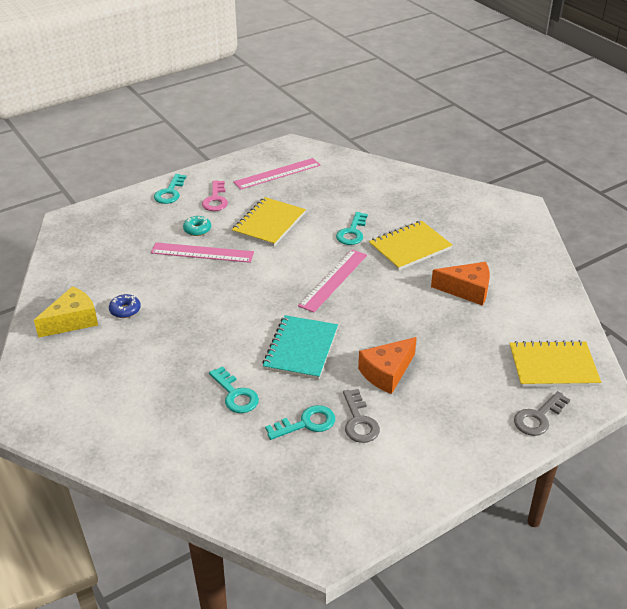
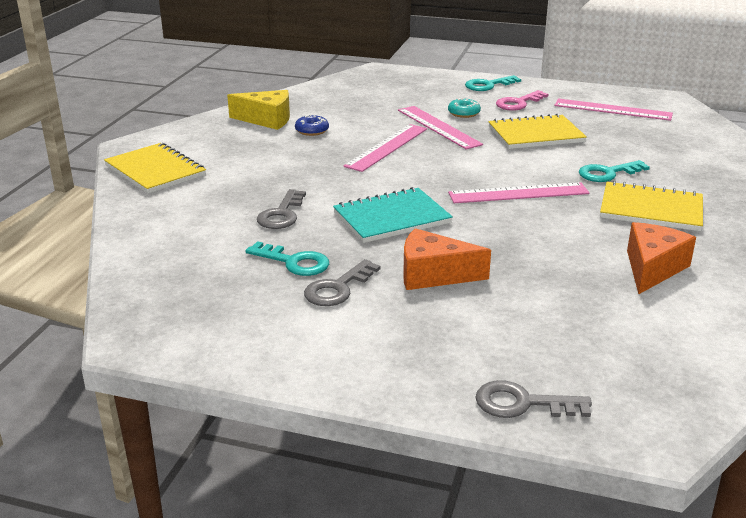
camera: 50 degrees right, 10 degrees down
(201, 292) = (387, 147): none -> pink ruler
(235, 394) = (281, 214): turquoise key -> grey key
(467, 290) = (652, 268): orange cheese -> orange cheese turned 120 degrees counterclockwise
(553, 366) = (633, 379): yellow notebook -> yellow notebook (155, 171)

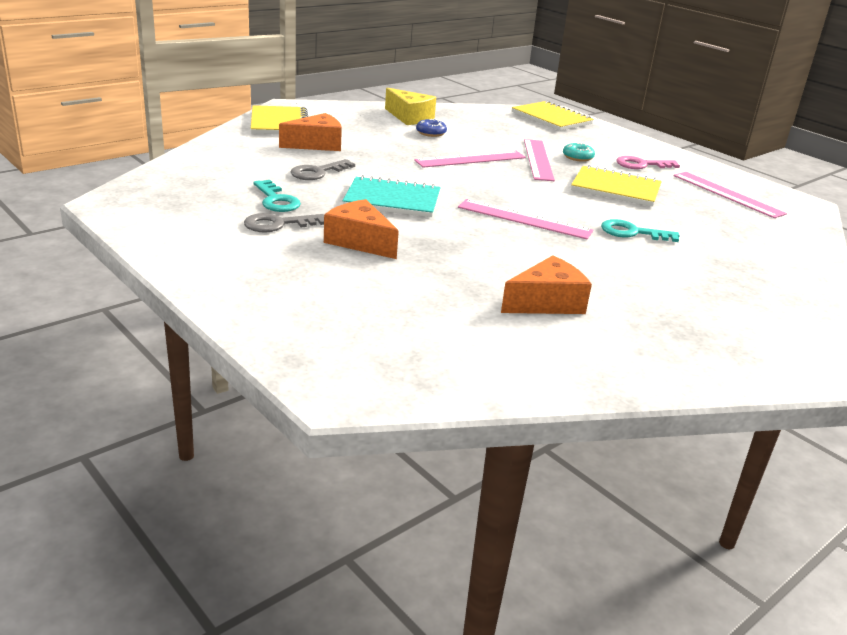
camera: 30 degrees right, 0 degrees up
(231, 182) = (317, 144): none -> orange cheese
(488, 85) = (637, 146): turquoise key -> none
(523, 403) = (281, 334): grey key -> none
(651, 209) = (625, 267): yellow notebook -> yellow notebook (551, 118)

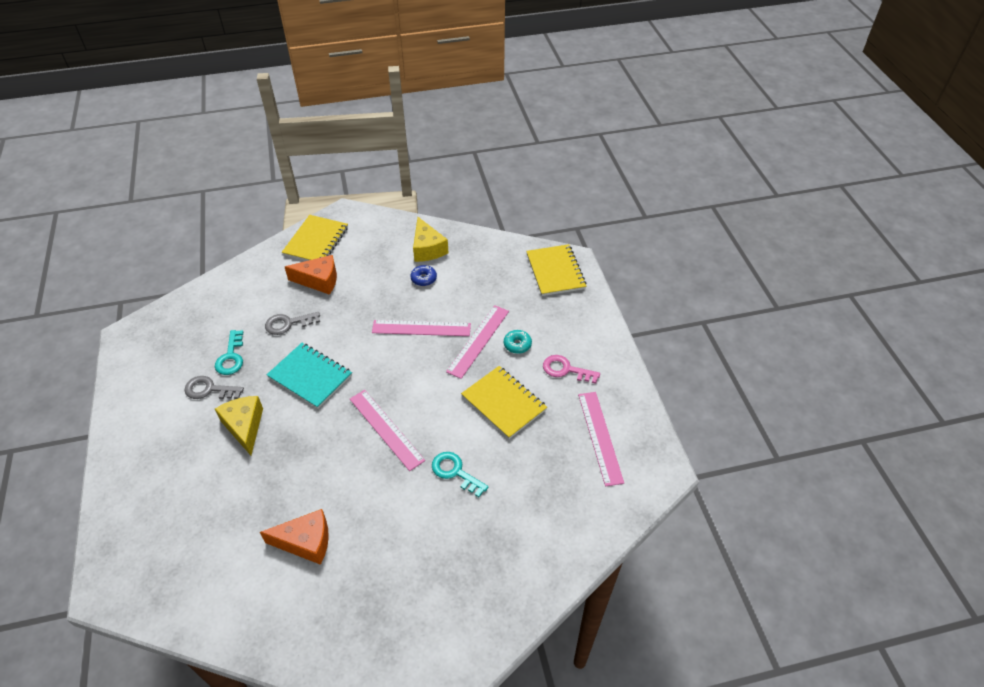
camera: 30 degrees right, 20 degrees up
(359, 241) = (244, 426): orange cheese -> yellow cheese

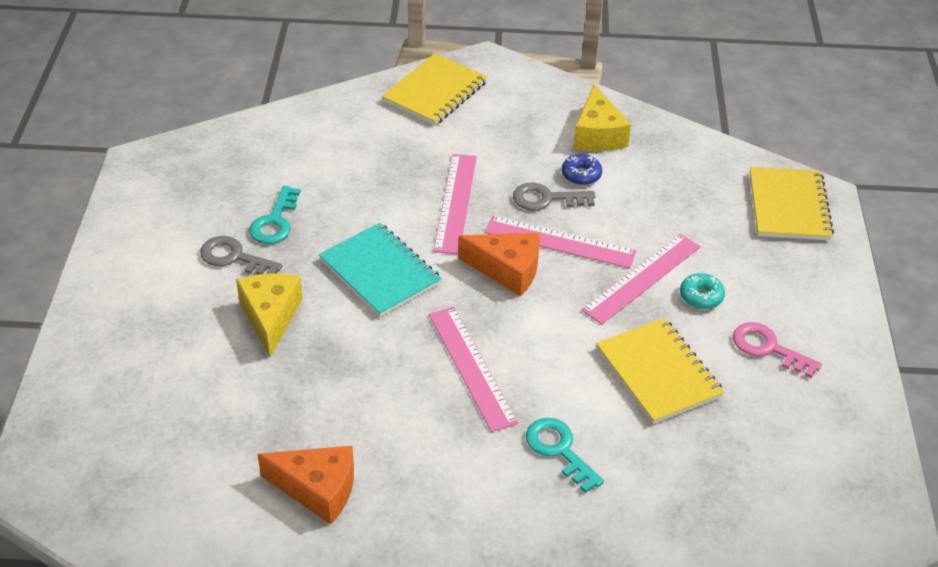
camera: 15 degrees right, 5 degrees down
(288, 323) = (366, 194): grey key -> grey key (546, 199)
(319, 280) = (425, 146): orange cheese -> orange cheese (507, 270)
(600, 437) = (797, 455): pink ruler -> pink ruler (456, 203)

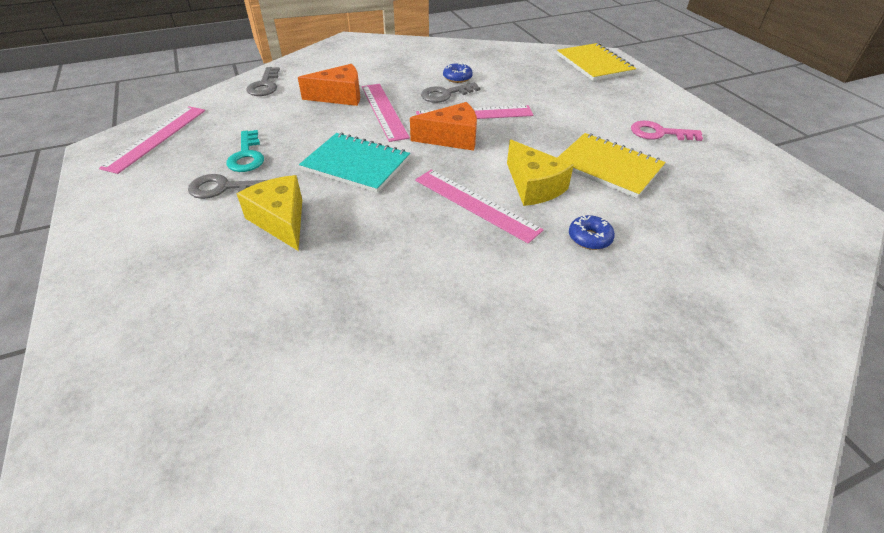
camera: 25 degrees left, 0 degrees up
(317, 489) = (414, 346): orange cheese -> orange cheese (339, 96)
(342, 117) = (265, 85): none -> grey key
(435, 92) = (325, 60): yellow notebook -> none
(559, 450) = (589, 238): turquoise key -> blue donut
(597, 135) = (450, 57): yellow cheese -> yellow cheese (533, 186)
(642, 278) = (545, 118): pink ruler -> pink ruler (157, 138)
(701, 296) = (591, 118): turquoise donut -> none

